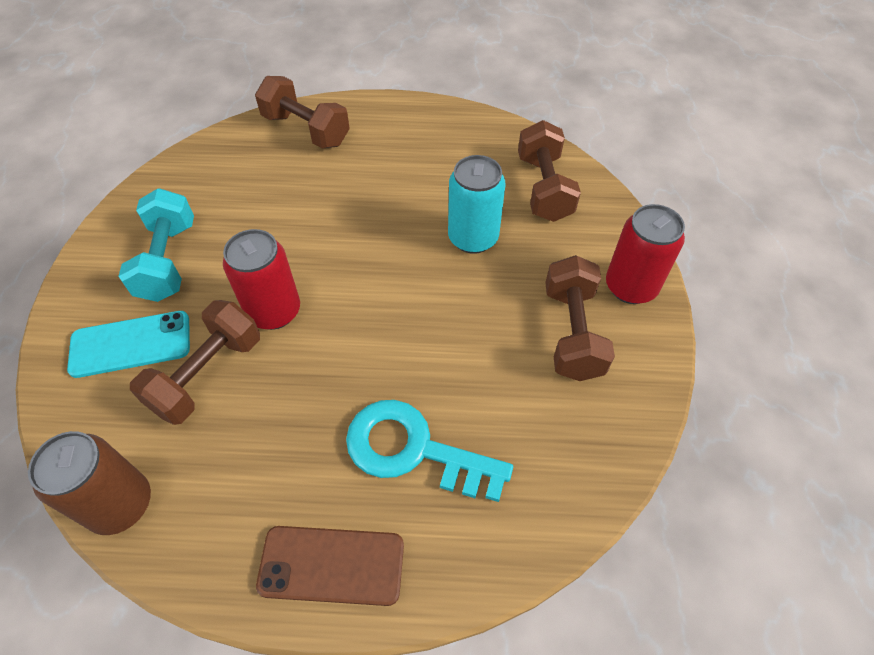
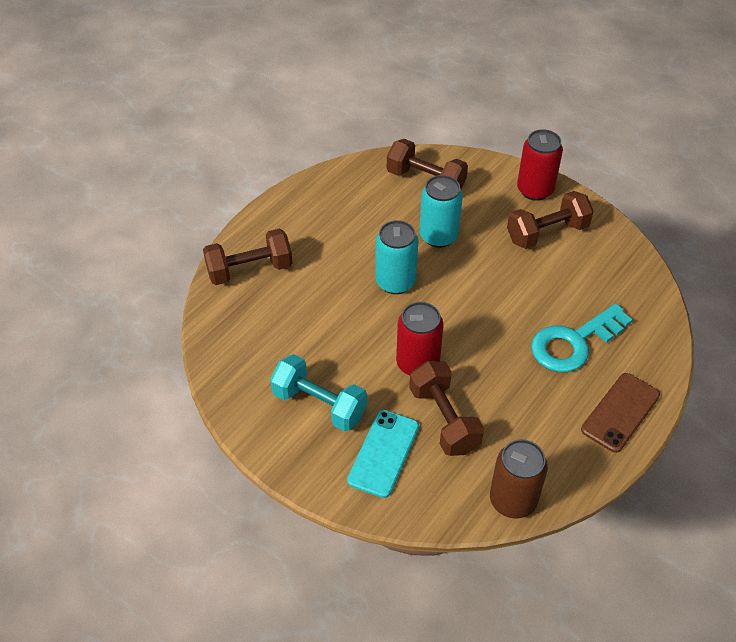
camera: 55 degrees left, 5 degrees down
(376, 236) = (395, 282): none -> turquoise can
(572, 333) = (547, 233): brown dumbbell -> brown dumbbell turned 60 degrees counterclockwise

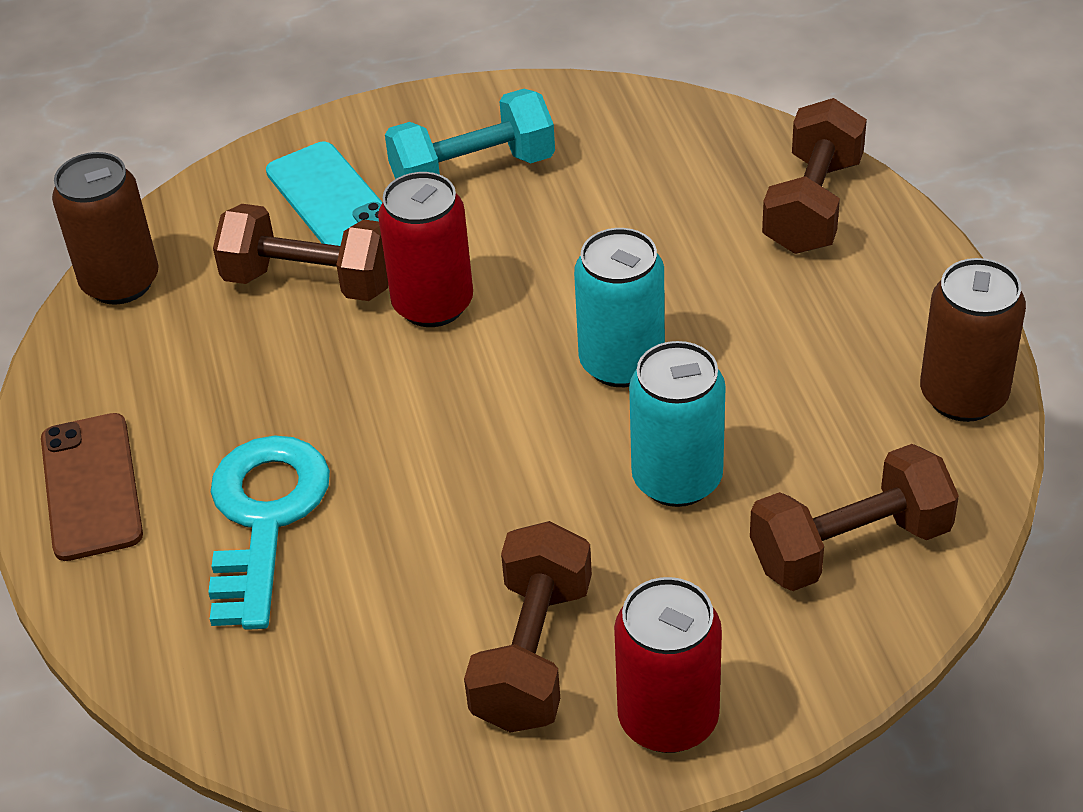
camera: 130 degrees right, 5 degrees down
(328, 182) = (963, 396): none -> brown can

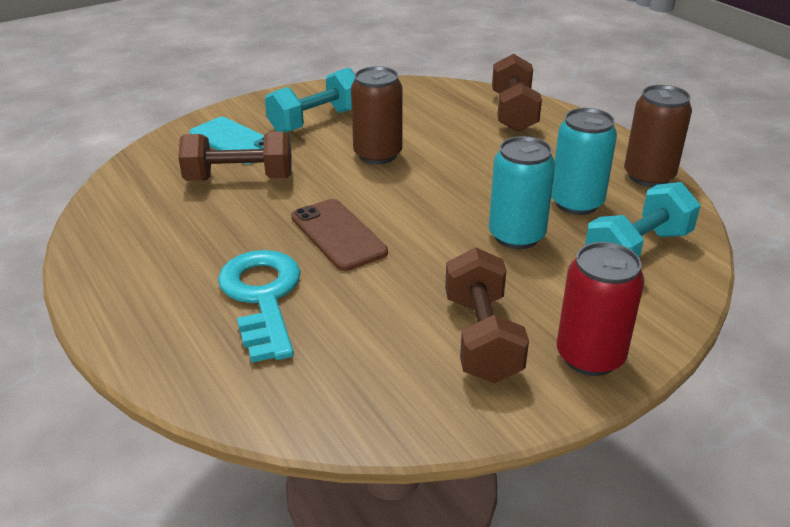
camera: 20 degrees left, 10 degrees down
(91, 487) = (130, 300): brown phone -> brown phone (338, 235)
(121, 282) = (113, 195): brown can -> brown can (378, 154)
(433, 304) = (322, 179): red can -> none
(622, 363) = (450, 189): turquoise can -> turquoise can (576, 203)
(850, 546) = (637, 250): brown dumbbell -> turquoise dumbbell

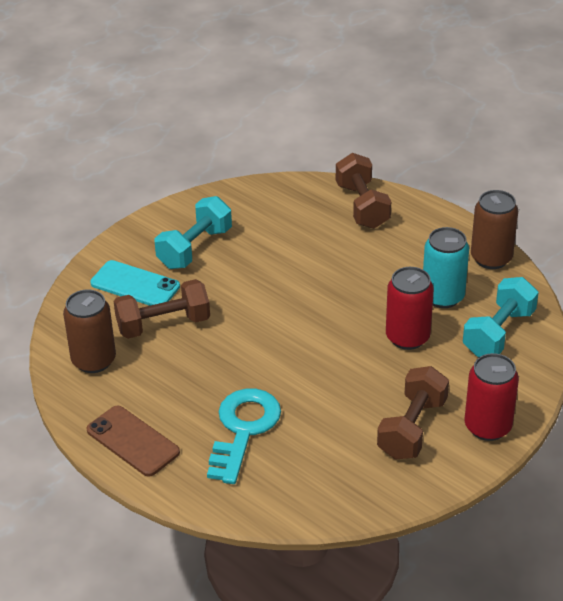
camera: 15 degrees left, 5 degrees up
(262, 297) = (243, 429): turquoise key -> turquoise key turned 45 degrees clockwise
(338, 235) = (272, 364): brown phone -> brown phone (133, 441)
(378, 154) = (266, 276): brown can -> brown can (94, 360)
(481, 338) = (412, 428): brown dumbbell -> brown dumbbell turned 45 degrees clockwise
(516, 236) = (407, 337): turquoise can -> red can

